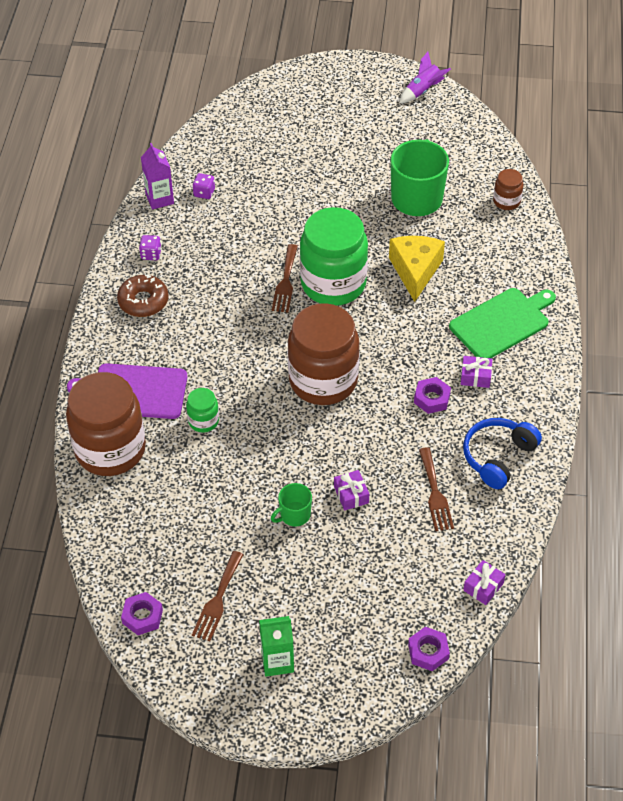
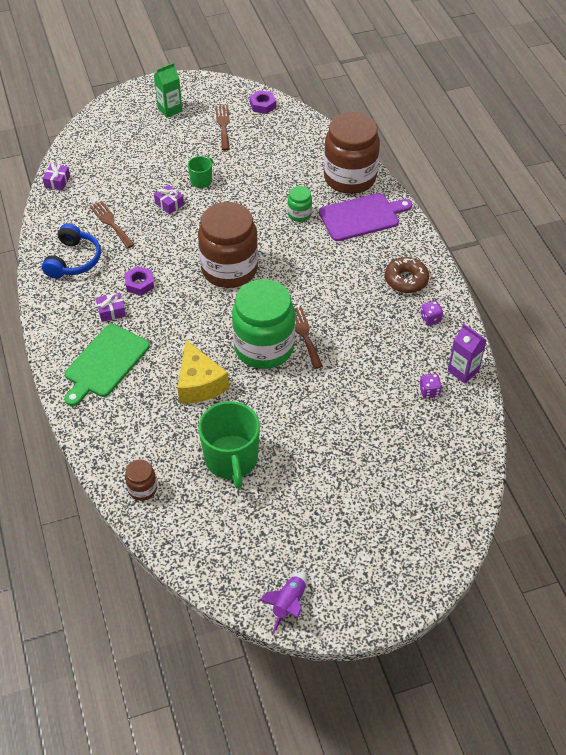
camera: 155 degrees right, 0 degrees up
(428, 652) = (80, 140): purple nut -> none

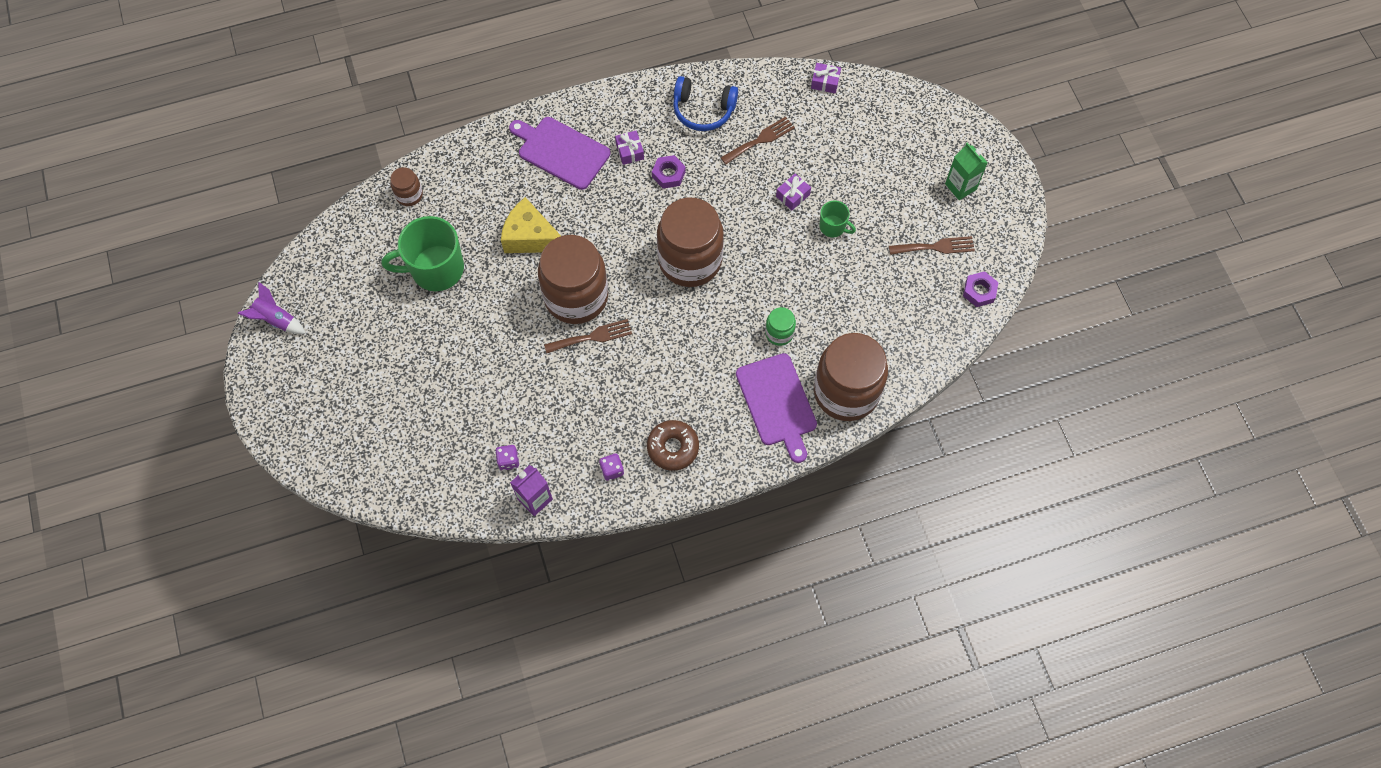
camera: 90 degrees right, 15 degrees up
(105, 363) = (561, 151): green cutting board -> purple cutting board
(199, 384) = (530, 237): yellow cheese -> yellow cheese turned 45 degrees clockwise
(264, 347) = (576, 297): green jar -> brown jar

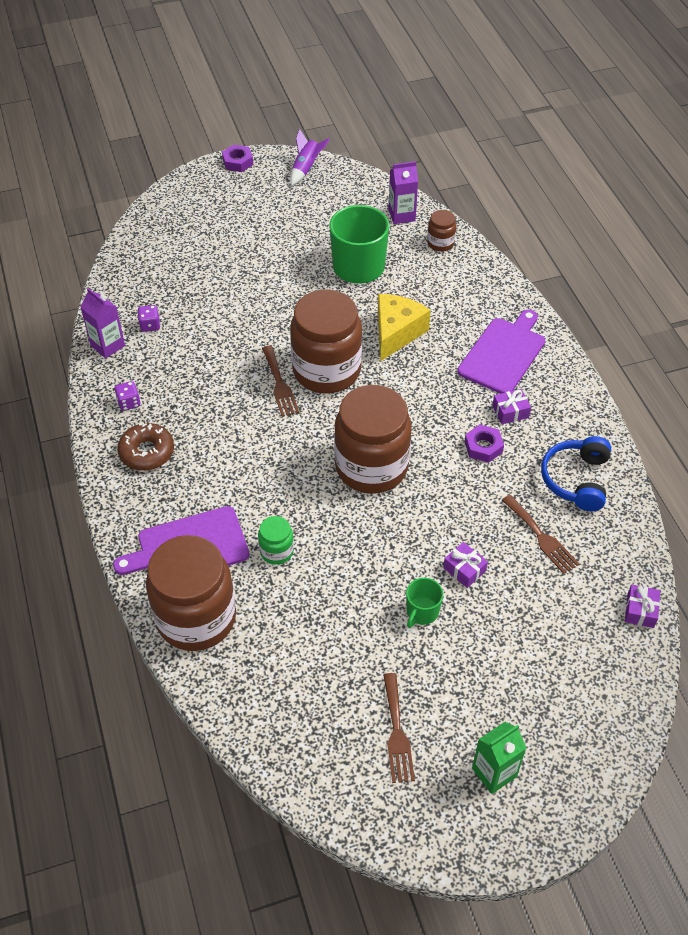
camera: 90 degrees right, 15 degrees down
(363, 228) = (401, 215): none -> purple carton
(979, 291) = (330, 784): purple nut -> purple nut (238, 162)

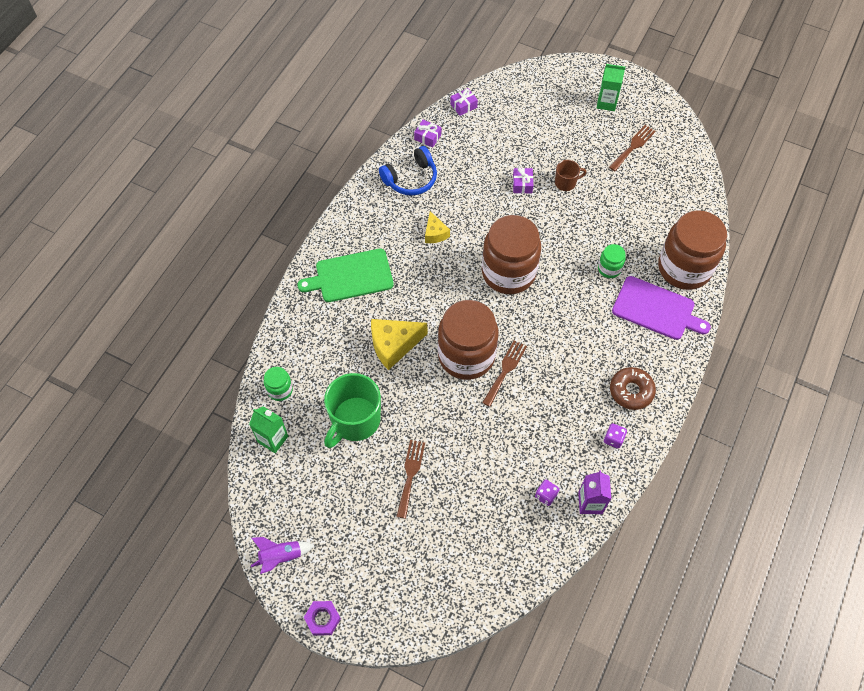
camera: 135 degrees left, 10 degrees up
(401, 215) = (273, 439): purple carton -> green carton
(422, 612) = (566, 183): green mug -> brown mug
(440, 243) = (280, 390): brown jar -> green jar
(483, 447) = (435, 233): purple nut -> yellow cheese
(503, 354) = (351, 276): purple cutting board -> green cutting board
(510, 412) = (394, 240): purple gift -> purple gift (427, 137)
(541, 537) = (465, 168): brown fork -> brown fork (410, 474)

